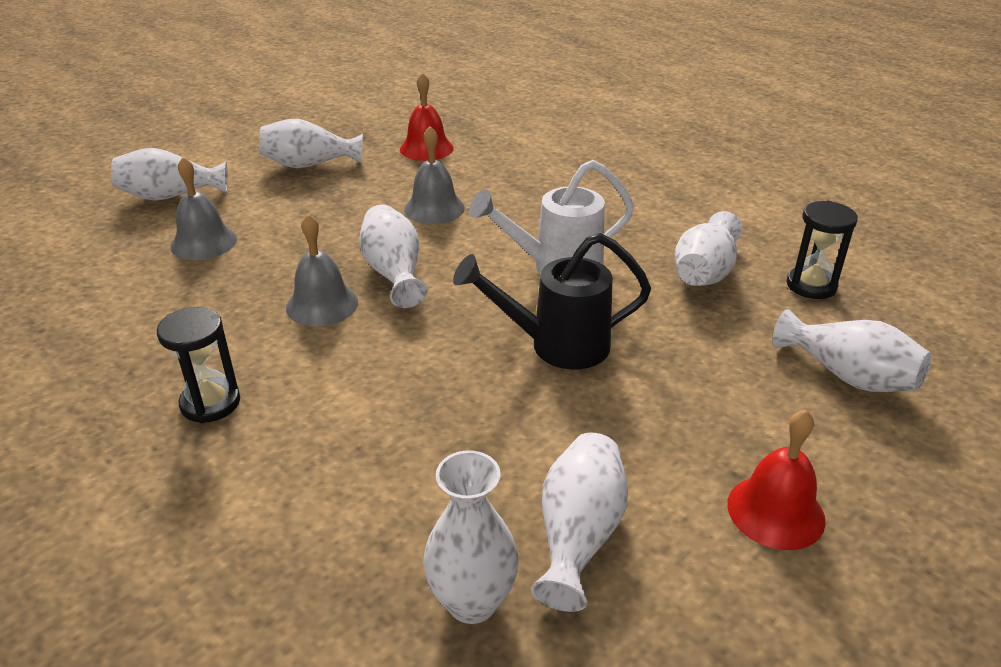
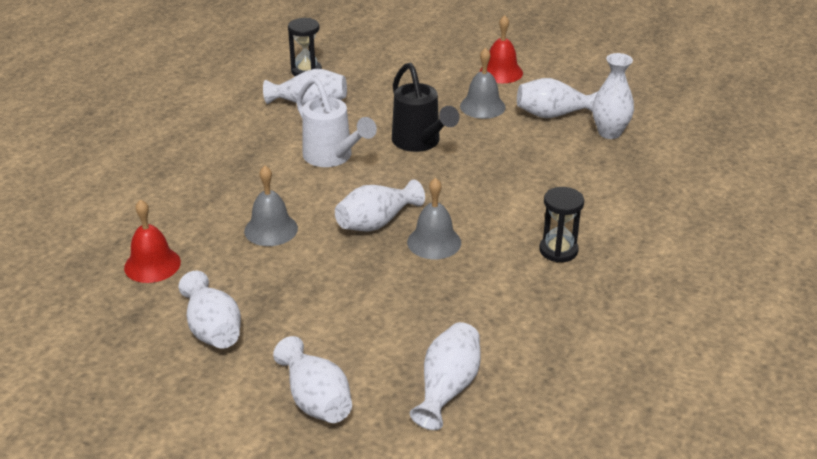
camera: 110 degrees left, 0 degrees up
(204, 242) = (386, 337): grey bell -> grey bell (482, 106)
(848, 376) = (390, 59): white vase -> white vase (447, 388)

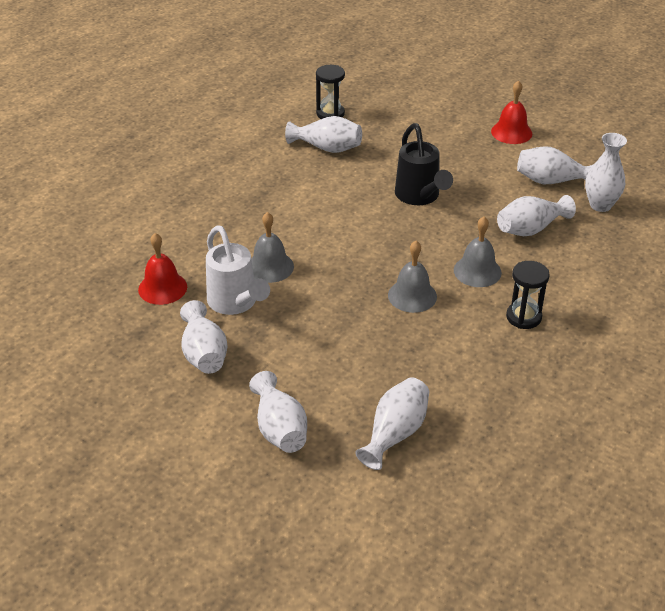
camera: 10 degrees right, 5 degrees up
(333, 158) = (337, 203): white watering can -> white watering can (236, 304)
(376, 222) = (364, 271): white vase -> white vase (530, 229)
(482, 106) = (486, 166): grey bell -> grey bell (477, 271)

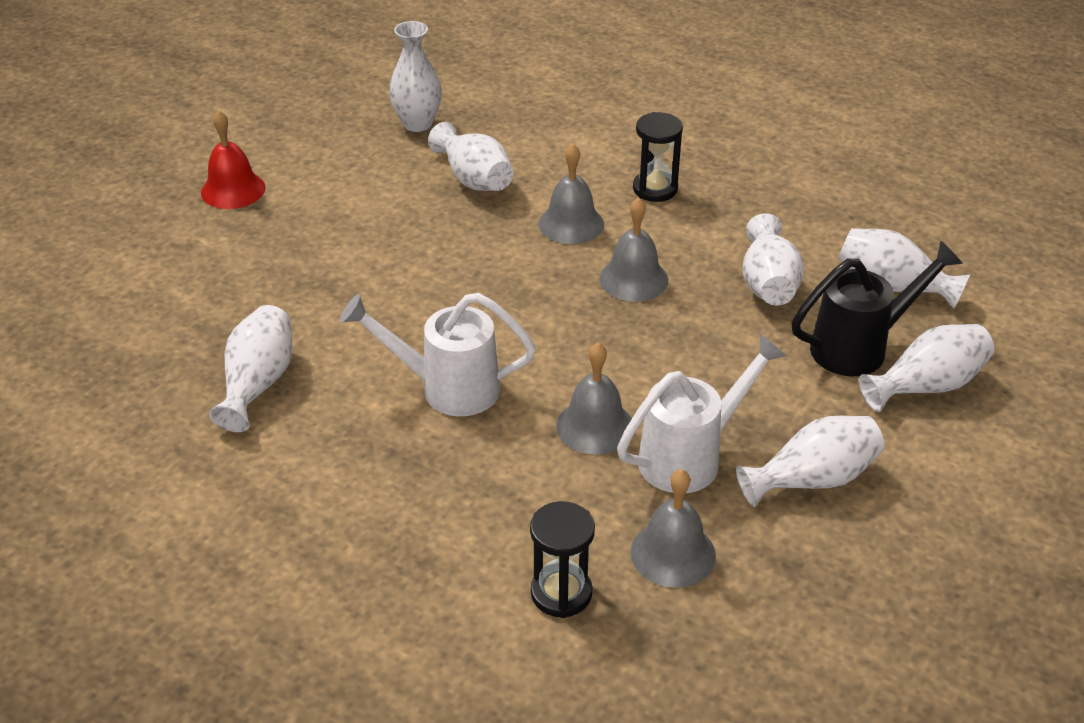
camera: 95 degrees left, 0 degrees up
(162, 288) = (673, 553): red bell -> grey bell
(313, 212) = (446, 388): none -> white watering can
(330, 113) = (144, 386): black hourglass -> black hourglass (561, 593)
(420, 197) = (402, 276): black watering can -> black watering can (860, 347)
(551, 181) = (362, 159): white vase -> white vase (768, 284)

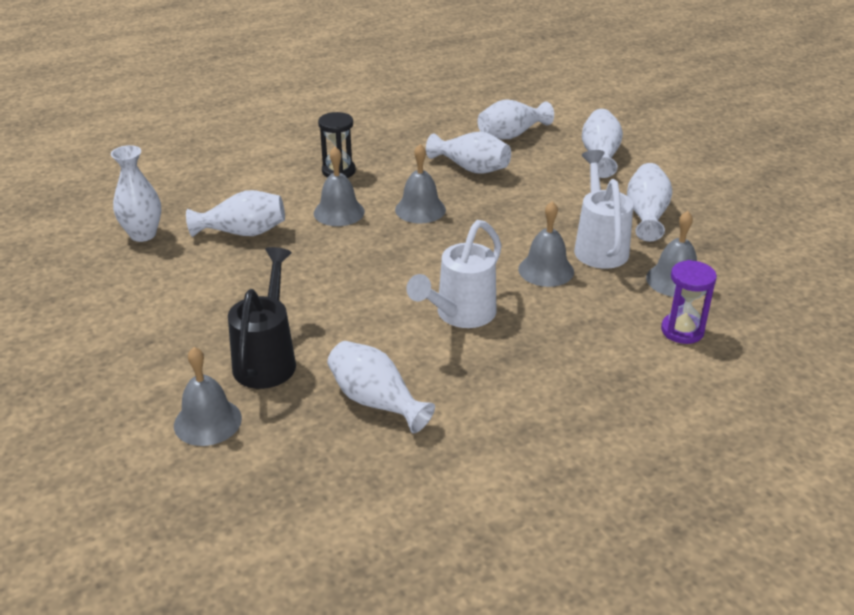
camera: 60 degrees left, 5 degrees down
(165, 290) = (207, 421): none -> grey bell
(233, 190) = (111, 347): red bell -> none
(561, 593) = (682, 331): black hourglass -> purple hourglass
(860, 347) = (552, 162): black watering can -> black watering can (267, 358)

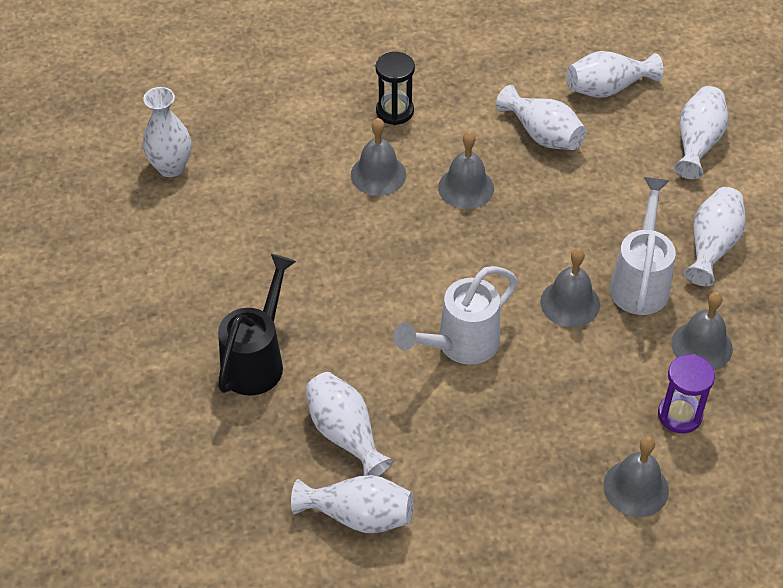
camera: 15 degrees right, 15 degrees up
(207, 421) = (186, 422): grey bell -> grey bell (636, 488)
(243, 232) = (272, 184): white vase -> white vase (358, 516)

